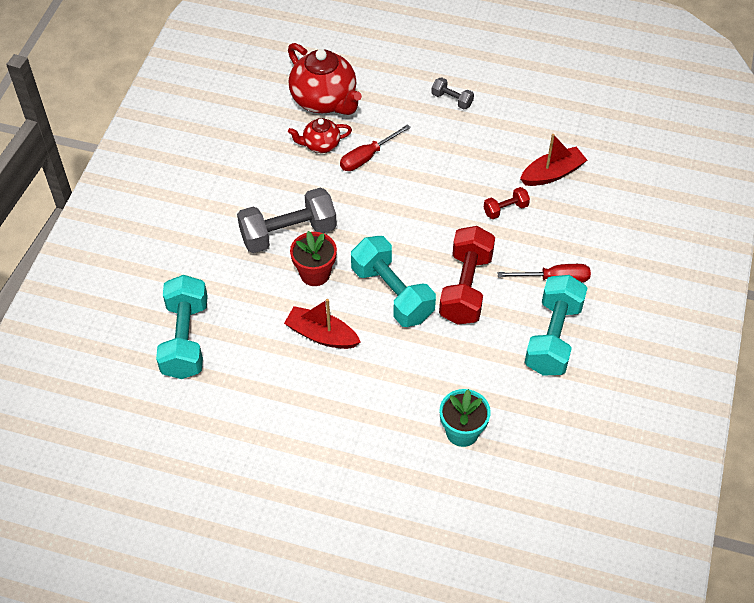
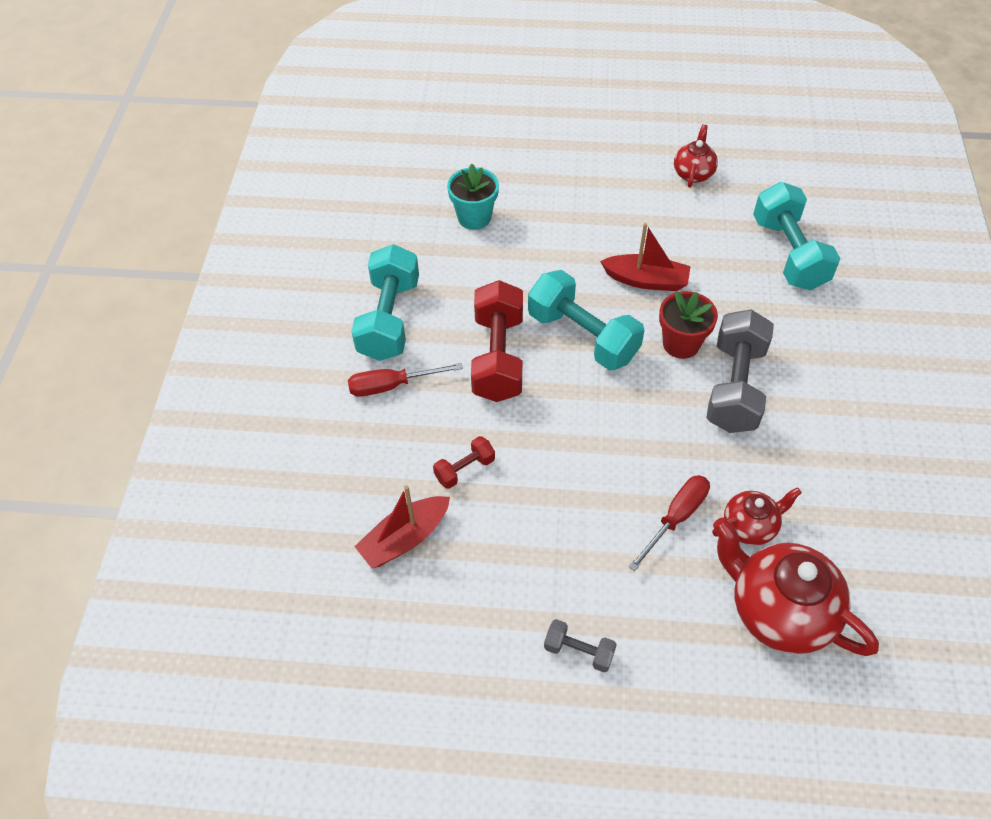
camera: 170 degrees right, 0 degrees up
(229, 446) = (693, 173): none -> red teapot
(288, 233) = (734, 387): grey dumbbell -> grey dumbbell turned 45 degrees counterclockwise

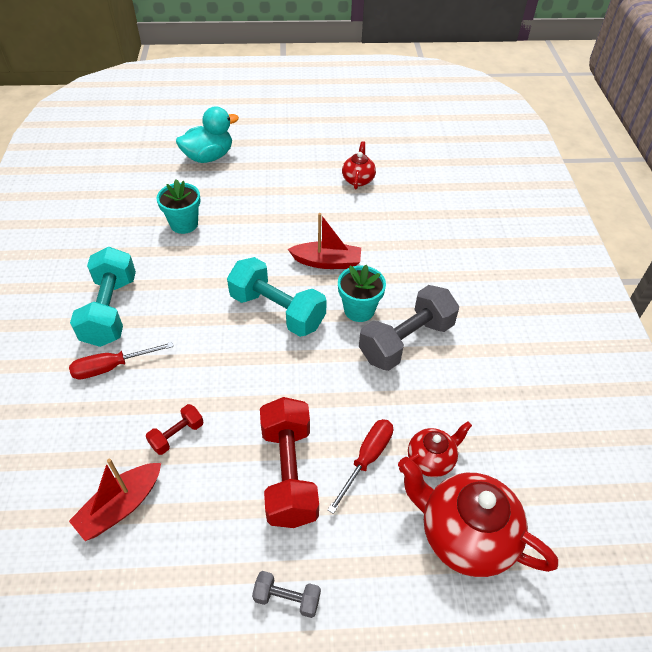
camera: 10 degrees left, 5 degrees down
(498, 357) = (205, 334): red dumbbell -> red dumbbell (289, 473)
(505, 129) = (209, 157): none -> turquoise duck
(681, 344) = (359, 310): red flower pot -> turquoise flower pot
(734, 387) = (406, 341): grey dumbbell -> grey dumbbell turned 45 degrees clockwise
(788, 253) = (438, 233): turquoise dumbbell -> none

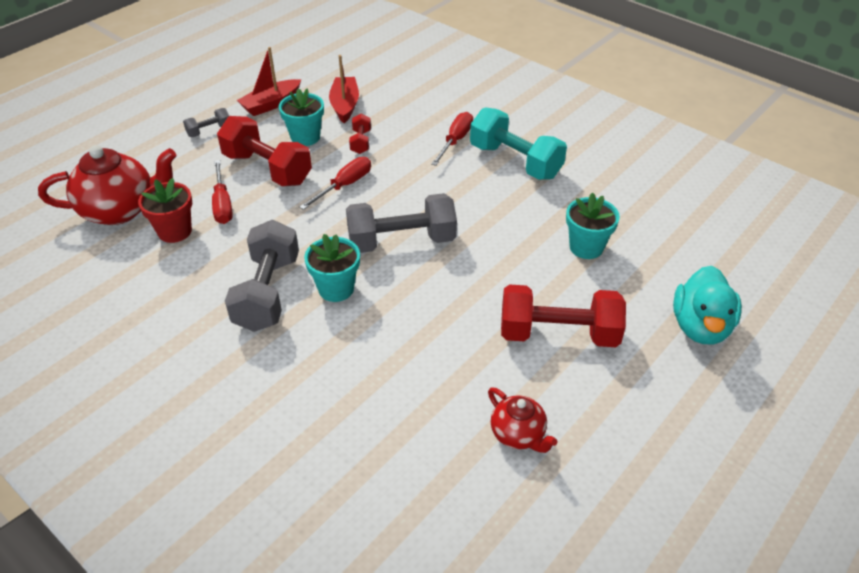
camera: 135 degrees right, 5 degrees down
(212, 489) = (305, 137): none -> turquoise flower pot
(252, 394) = (344, 185): none -> red screwdriver
(275, 199) = (558, 334): none -> red dumbbell
(277, 311) = (401, 241): turquoise dumbbell -> grey dumbbell
(327, 262) = (417, 308): red boat -> red boat (271, 104)
(431, 459) = (175, 231): red teapot -> red flower pot

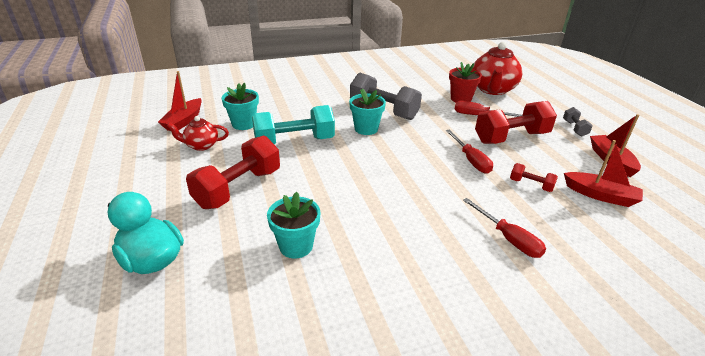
camera: 120 degrees right, 10 degrees down
(305, 137) = (549, 162): turquoise flower pot -> turquoise flower pot (243, 124)
(401, 241) = (387, 162): grey dumbbell -> none
(479, 515) = (184, 121): none -> red boat
(515, 161) = (450, 263): turquoise dumbbell -> turquoise dumbbell (294, 142)

